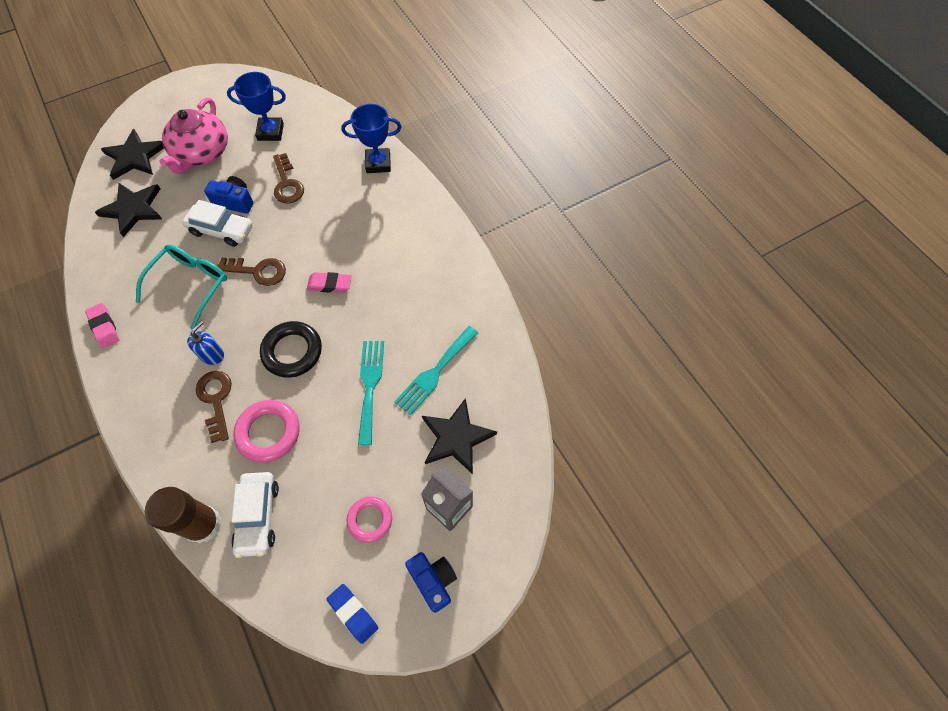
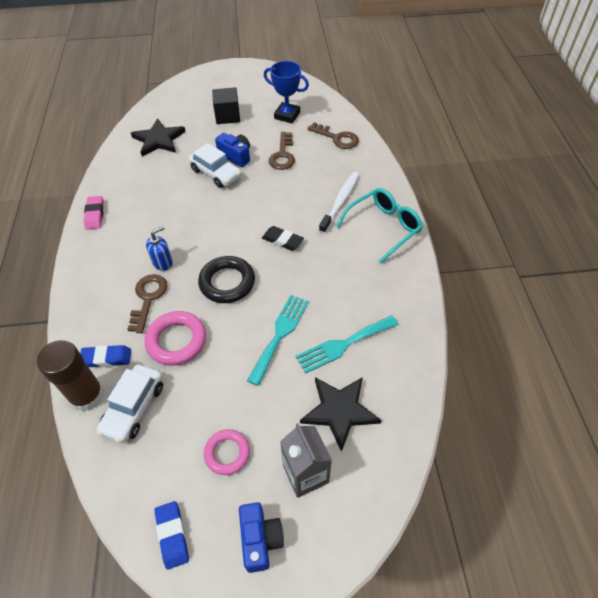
camera: 25 degrees right, 10 degrees down
(135, 157) = (178, 105): black star -> none
(191, 284) = (173, 205): turquoise glasses -> turquoise glasses (383, 227)
(201, 153) = (227, 116): pink teapot -> black cube
(203, 479) = (106, 358): none -> blue eraser
(258, 271) = (229, 212): brown key -> brown key (337, 138)
(330, 284) = (282, 240): pink eraser -> black eraser
(371, 220) = (340, 202): none -> white toothbrush
(378, 163) = (364, 161): blue trophy -> none

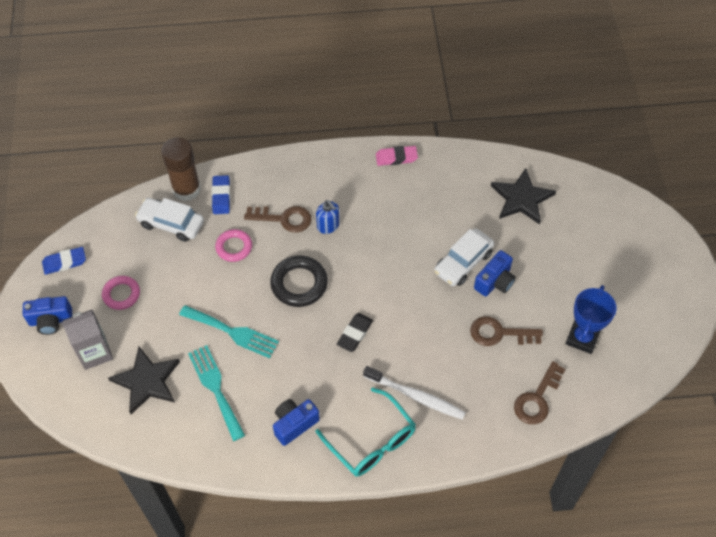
camera: 90 degrees right, 5 degrees up
(176, 341) = (234, 247): pink ring -> pink ring, size x0.66
(227, 116) = (574, 268): black cube -> none
(374, 280) = (294, 424): none -> blue camera

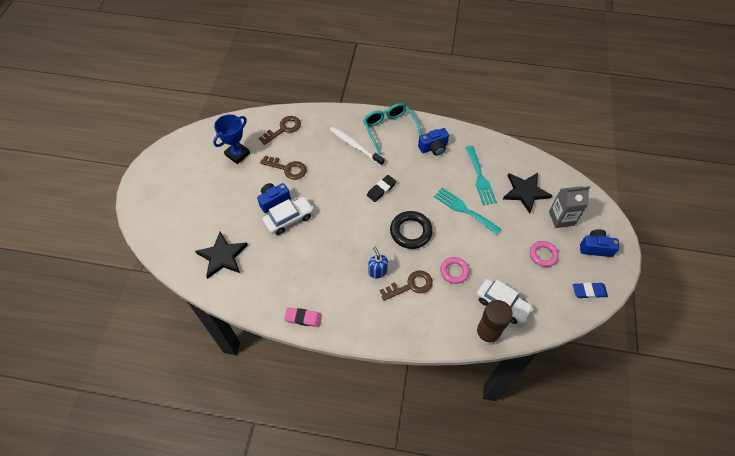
camera: 165 degrees left, 0 degrees up
(221, 196) = (458, 319): blue eraser -> none
(284, 219) = (410, 285): brown key -> brown key turned 135 degrees clockwise

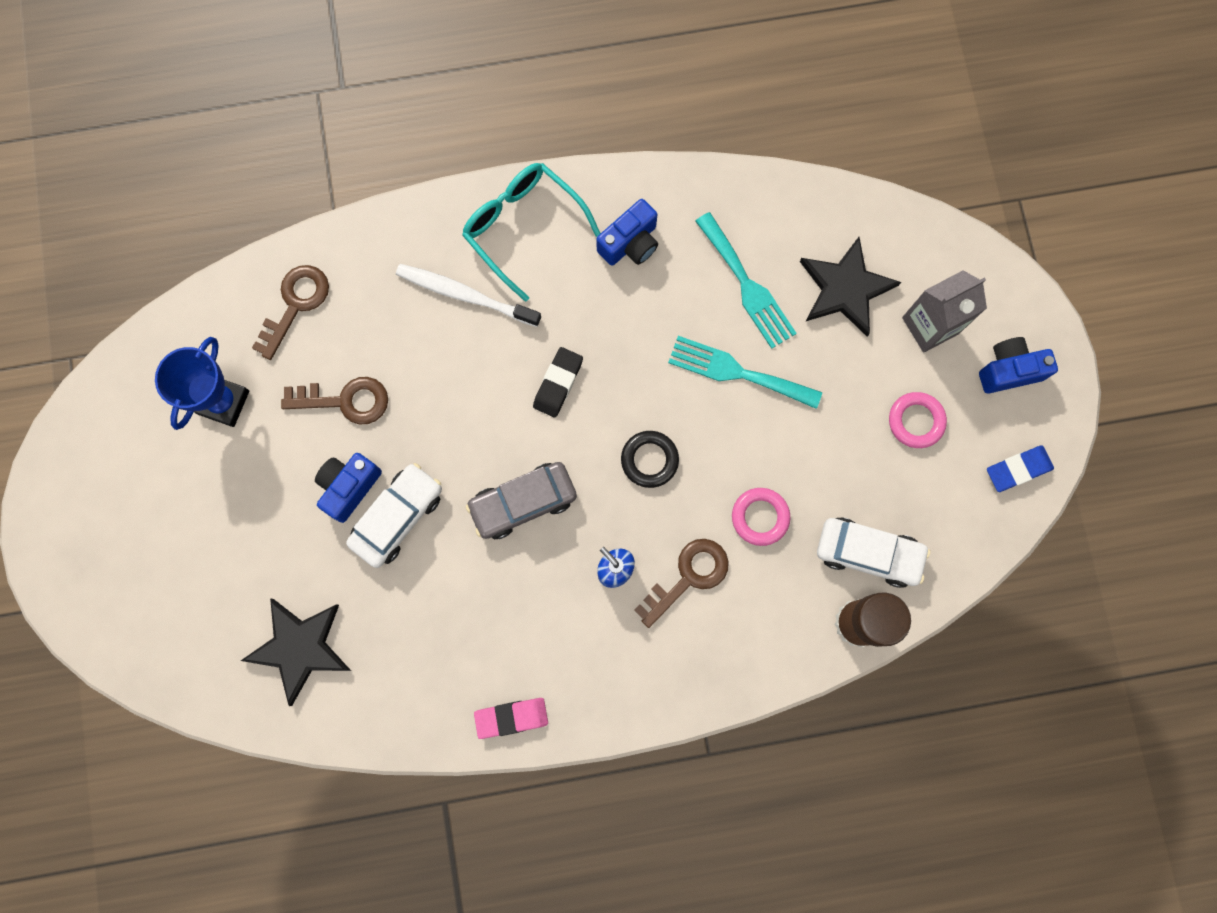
camera: 20 degrees left, 20 degrees up
(346, 230) = (523, 502): none -> grey car
(410, 232) = (649, 460): black ring -> black ring, size x0.66

